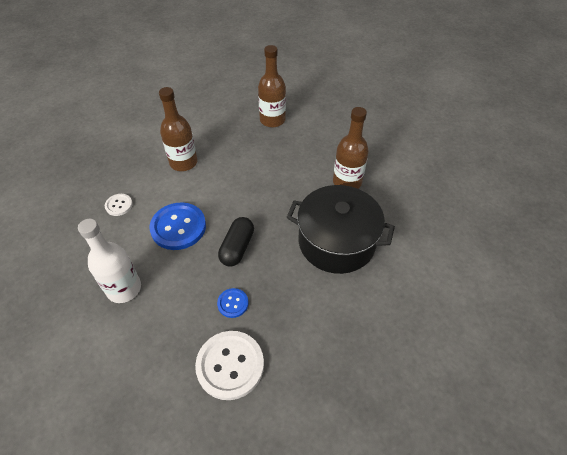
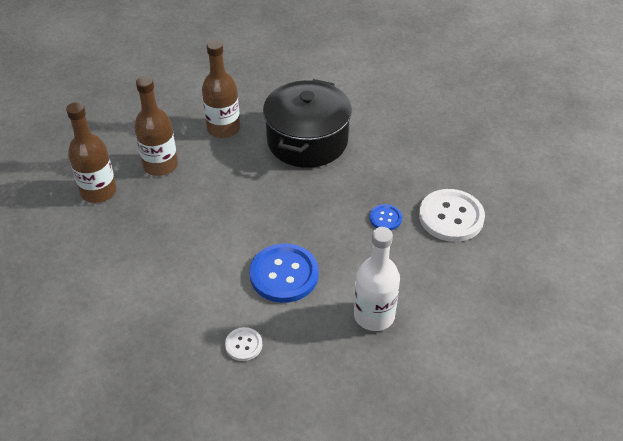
camera: 90 degrees left, 5 degrees down
(183, 162) = (169, 282): brown bottle -> brown bottle (160, 165)
(237, 247) = (315, 218): black capsule -> none

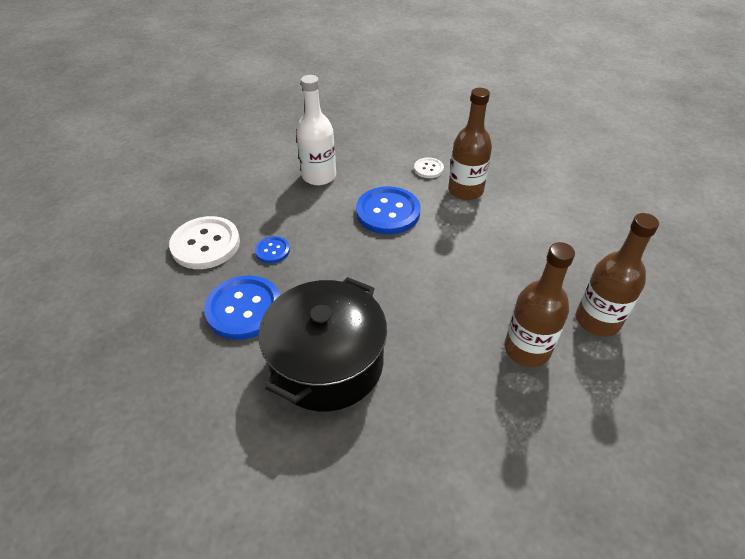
camera: 170 degrees left, 0 degrees up
(223, 128) = (443, 402): brown bottle -> brown bottle (465, 190)
(385, 168) = (244, 309): none -> blue button

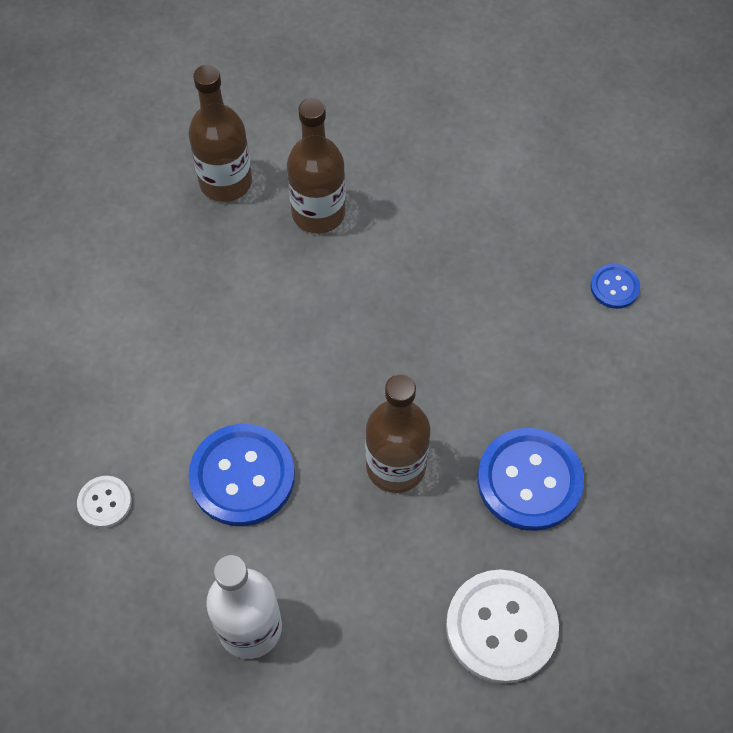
camera: 135 degrees left, 15 degrees up
(272, 250) = (431, 540): blue button -> blue button (614, 287)
(327, 363) = (501, 348): black pot -> none
(465, 190) = (115, 424): brown bottle -> brown bottle (395, 466)

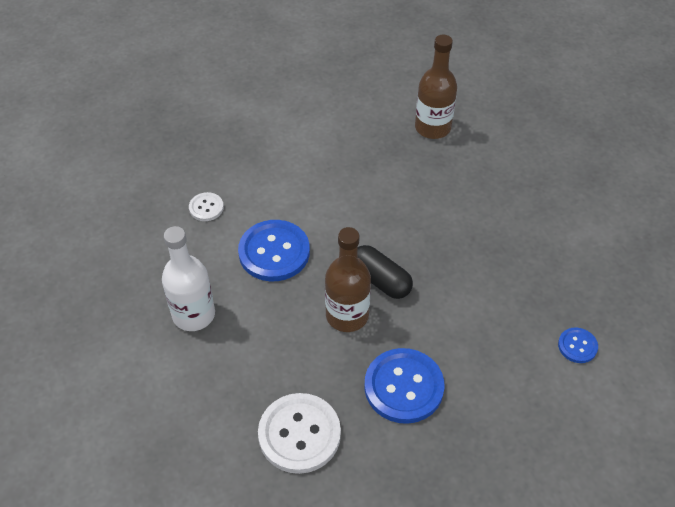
camera: 50 degrees right, 10 degrees down
(318, 213) = (460, 176): brown bottle -> none
(380, 398) = (380, 280): none -> black capsule

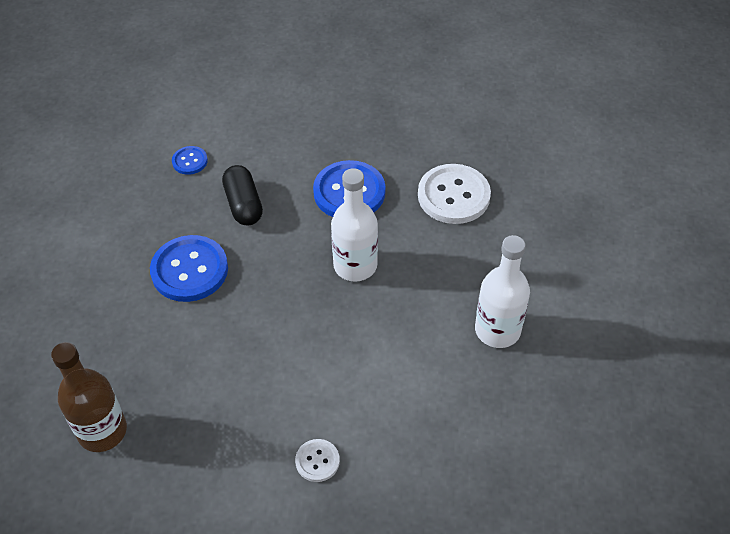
camera: 150 degrees left, 0 degrees up
(206, 208) = (430, 449): white button -> white button (317, 461)
(274, 252) = (385, 358): blue button -> blue button (189, 270)
(347, 315) = (355, 265): brown bottle -> white bottle
(380, 280) = (302, 283): black capsule -> black capsule (243, 204)

